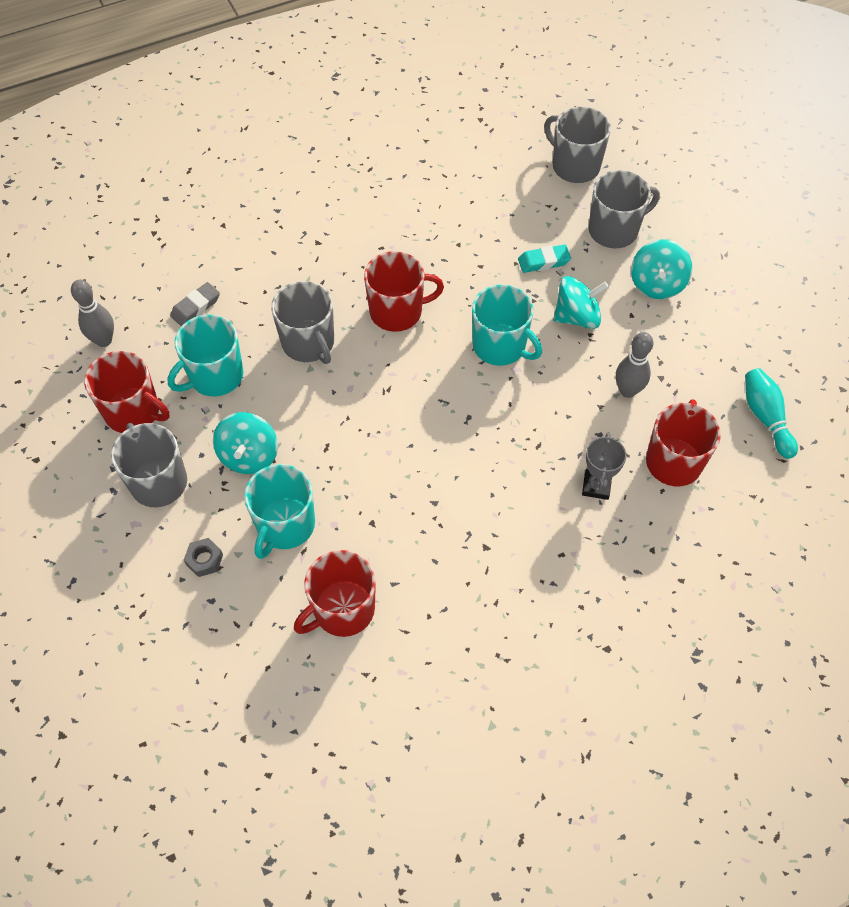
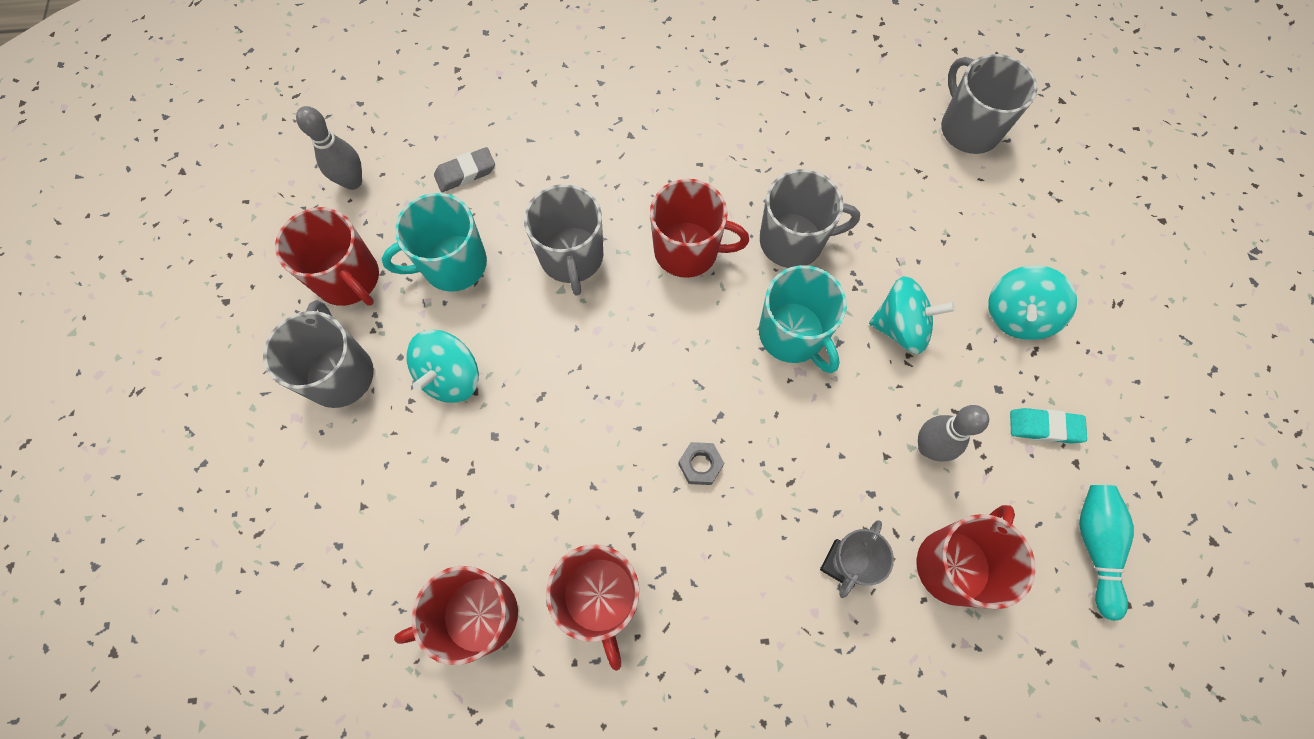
camera: 20 degrees right, 10 degrees up
(204, 560) = (351, 491): grey nut -> grey nut (700, 465)
(285, 525) = (456, 480): turquoise mug -> none
(430, 567) = (600, 597): none -> red mug
(543, 261) = (885, 241): turquoise eraser -> turquoise eraser (1044, 427)
(614, 230) = (988, 227): grey mug -> grey mug (793, 241)

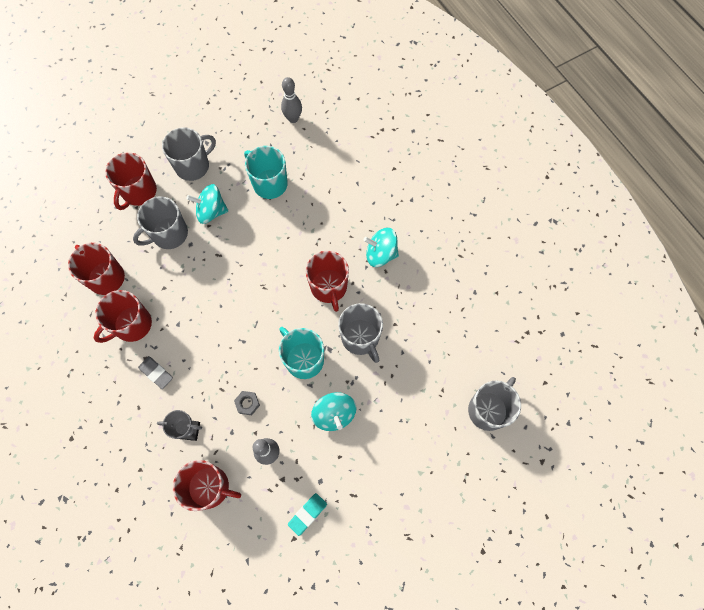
camera: 65 degrees right, 0 degrees up
(349, 279) = (241, 144): red mug -> red mug (139, 192)
(465, 173) = (322, 164): grey eraser -> grey eraser (156, 373)
(572, 257) = (298, 234): grey mug -> grey mug (169, 234)
(700, 465) = (213, 342): grey nut -> grey nut (247, 403)
(792, 335) = (304, 359): turquoise mug -> turquoise mug turned 105 degrees clockwise
(1016, 315) = (371, 477): turquoise spinning top -> turquoise spinning top (380, 254)
(1044, 427) = (307, 514): turquoise eraser -> turquoise eraser turned 60 degrees clockwise
(1095, 546) = (249, 562): turquoise bowling pin -> none

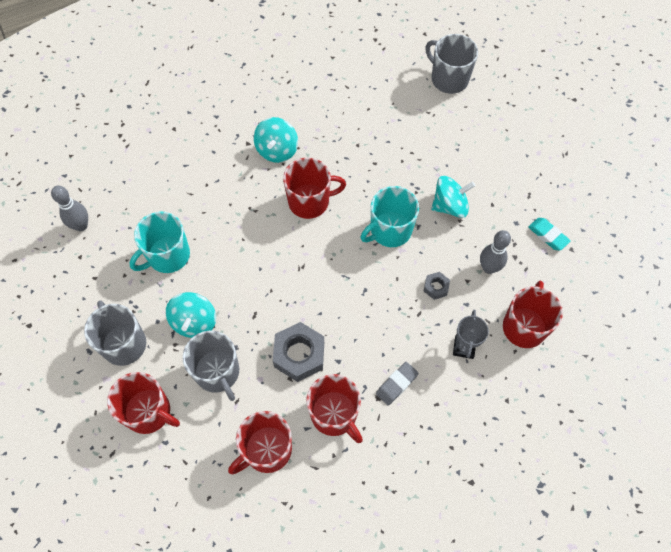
camera: 85 degrees left, 5 degrees down
(183, 293) = (299, 354): none -> grey nut
(360, 338) = (370, 176): grey mug -> none

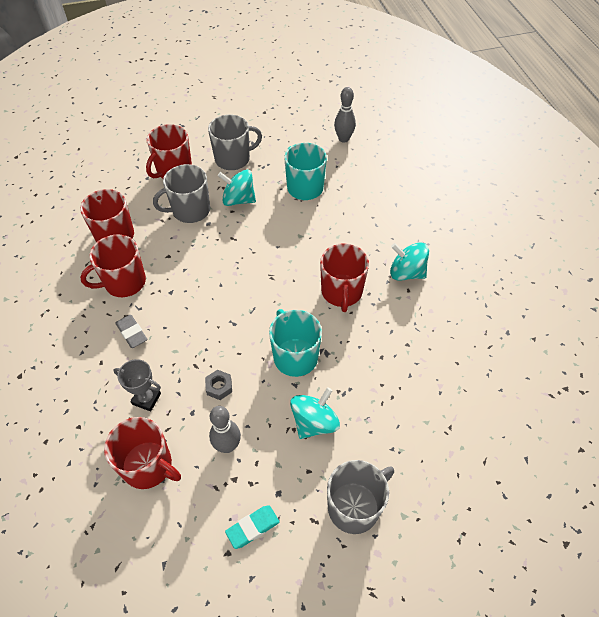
camera: 100 degrees right, 10 degrees down
(299, 354) = (186, 265): grey nut -> none
(448, 79) = (503, 463): grey mug -> grey mug (354, 506)
(450, 206) = (314, 422): turquoise spinning top -> turquoise spinning top turned 135 degrees counterclockwise

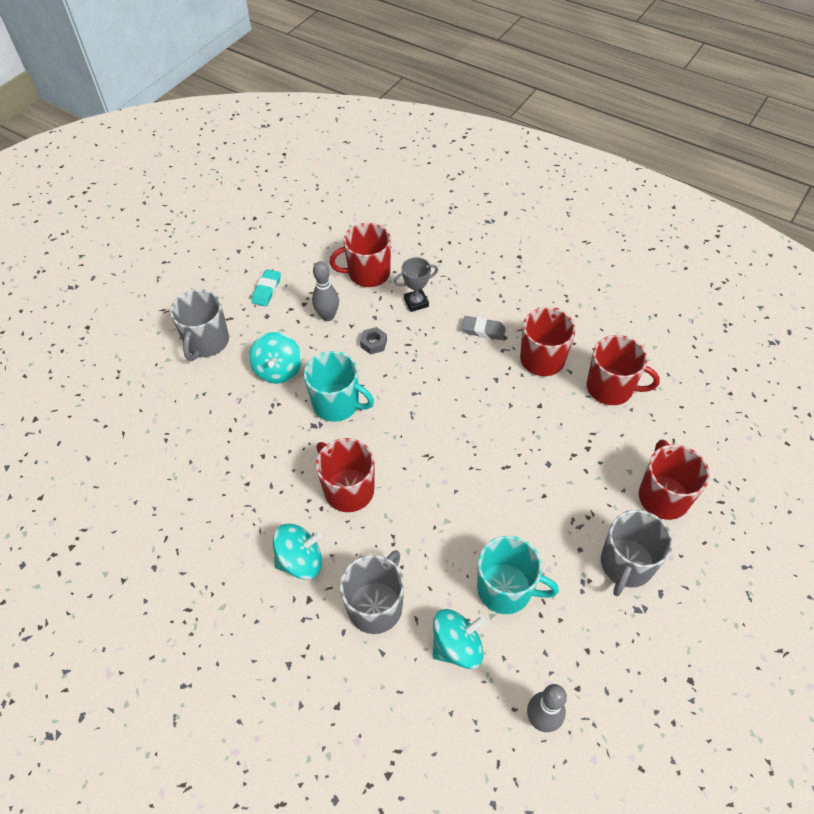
camera: 140 degrees right, 0 degrees up
(190, 211) = (582, 463): grey mug -> grey mug (376, 606)
(238, 200) = (553, 514): turquoise spinning top -> turquoise spinning top (457, 646)

